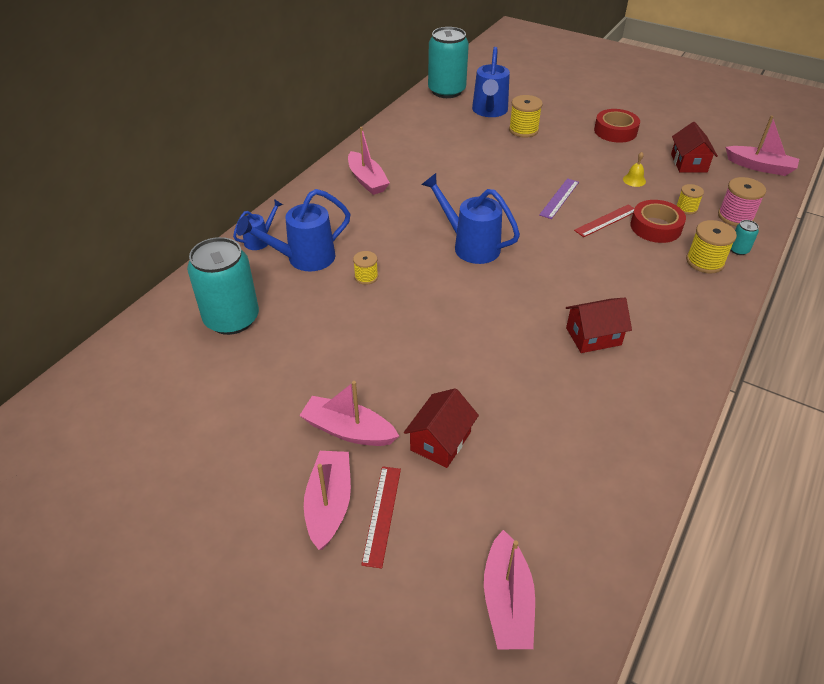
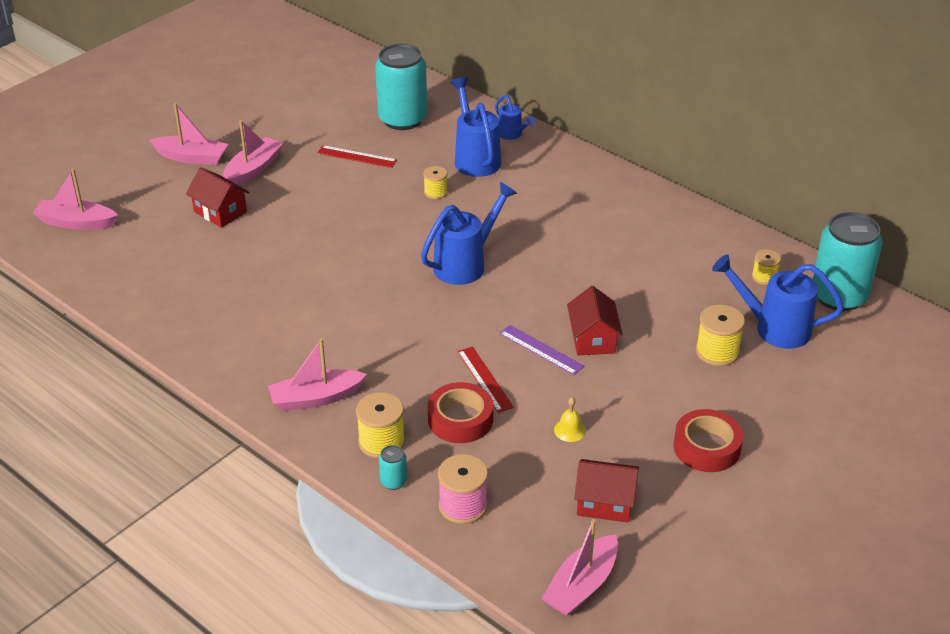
camera: 100 degrees right, 5 degrees down
(367, 180) = (608, 206): pink boat -> pink boat (316, 398)
(382, 515) = (170, 178): red ruler -> red ruler (357, 157)
(593, 336) = (297, 320): red house -> red house (593, 339)
(686, 208) = (493, 462): yellow spool -> yellow spool (764, 277)

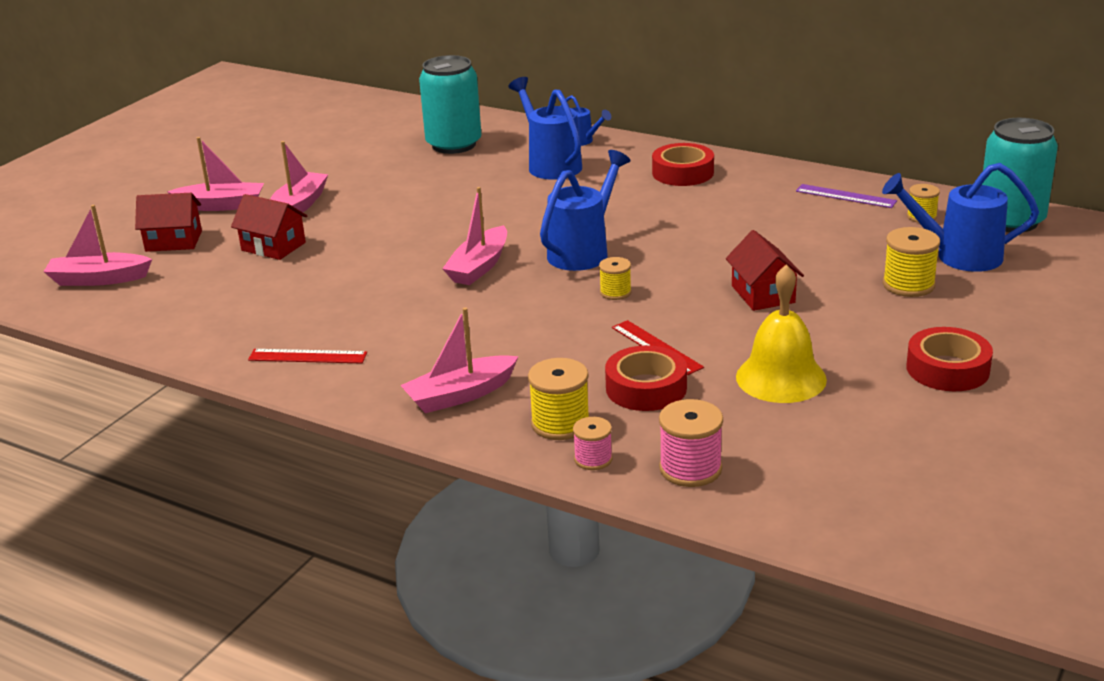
camera: 10 degrees left, 10 degrees down
(357, 157) = (415, 180): red ruler -> red ruler (307, 356)
(393, 481) = (593, 459): turquoise can -> pink spool
(435, 192) = (519, 197): yellow spool -> yellow spool (615, 292)
(541, 350) = (708, 312): purple ruler -> purple ruler (845, 196)
(570, 430) = (781, 378): yellow bell -> yellow bell, size x2.27
(581, 585) = (877, 523): pink boat -> pink boat (479, 267)
(583, 188) = (683, 173): none -> red tape
(605, 503) = (859, 438): red house -> red house (174, 241)

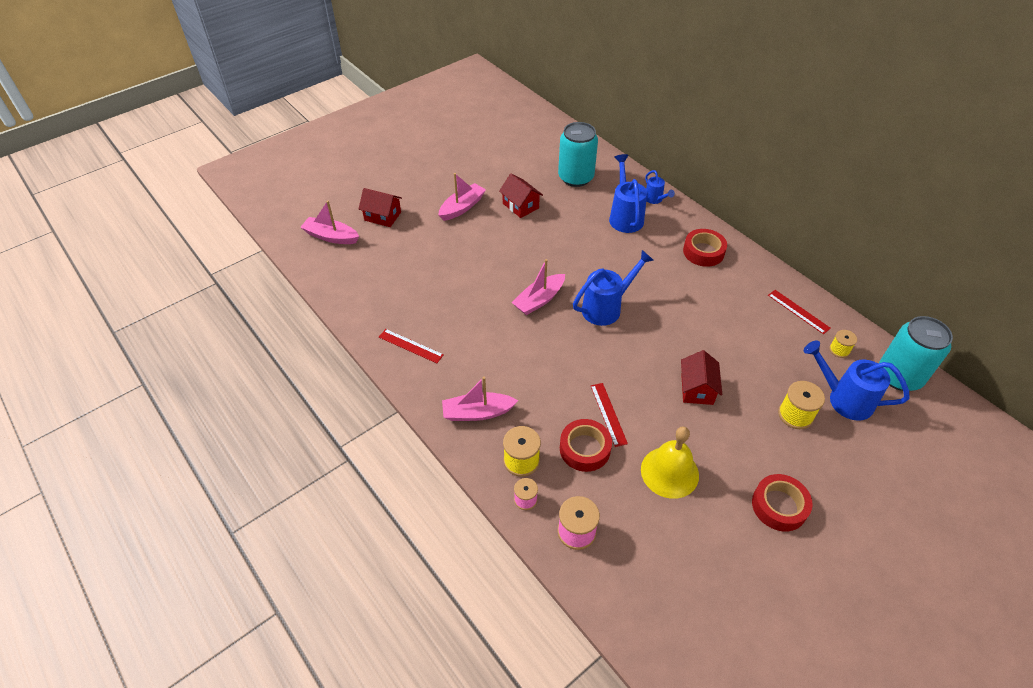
camera: 20 degrees right, 20 degrees up
(221, 205) = (421, 192): pink boat -> none
(273, 246) = (433, 240): red house -> red house (520, 206)
(615, 292) = (608, 353): yellow spool -> none
(845, 196) = (798, 311): purple ruler -> red ruler

